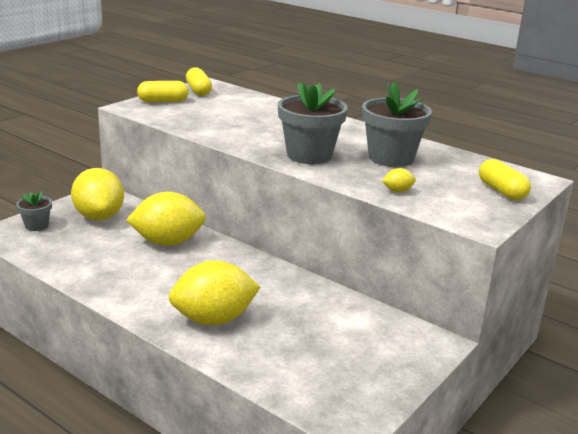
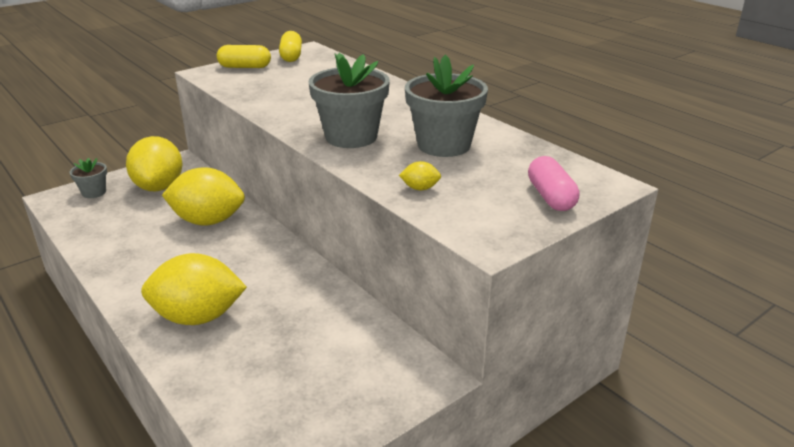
camera: 15 degrees right, 5 degrees up
(501, 191) = (550, 197): yellow capsule -> pink capsule

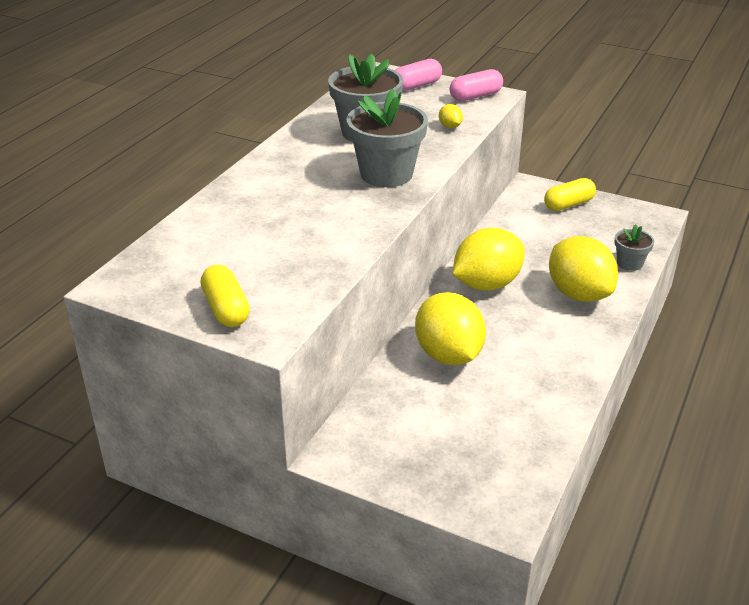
camera: 115 degrees left, 5 degrees up
(94, 192) = (467, 487): grey flower pot -> grey flower pot (629, 263)
(159, 187) = (410, 433): yellow lemon -> yellow lemon (486, 284)
(291, 56) = (157, 287): yellow capsule -> yellow capsule (568, 204)
(493, 227) = (475, 96): none -> pink capsule

